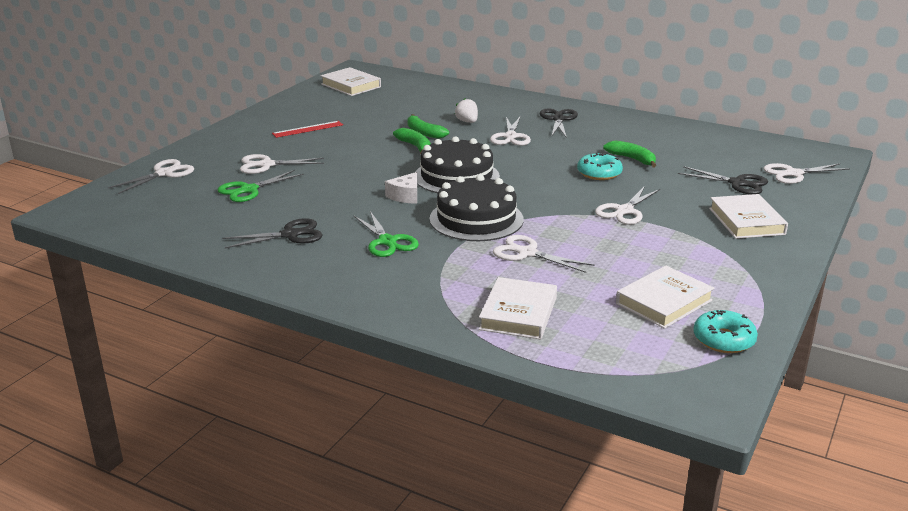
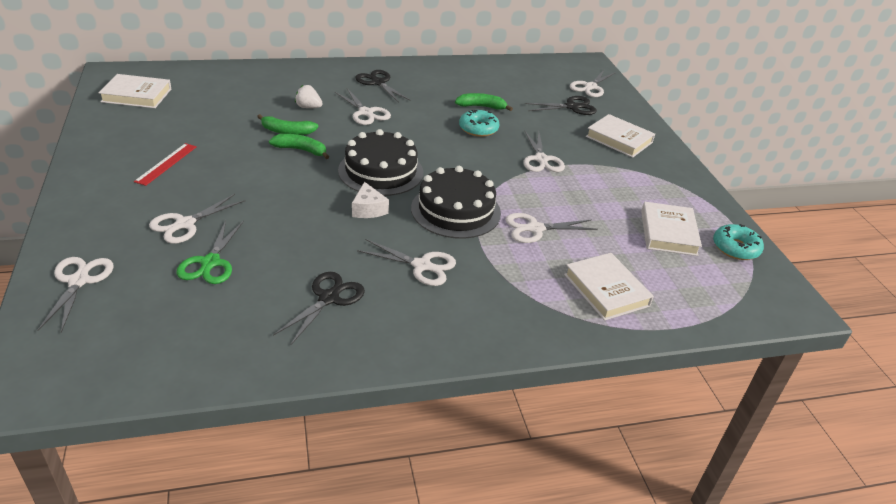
camera: 45 degrees left, 10 degrees up
(387, 241) = (421, 265): green scissors -> white scissors

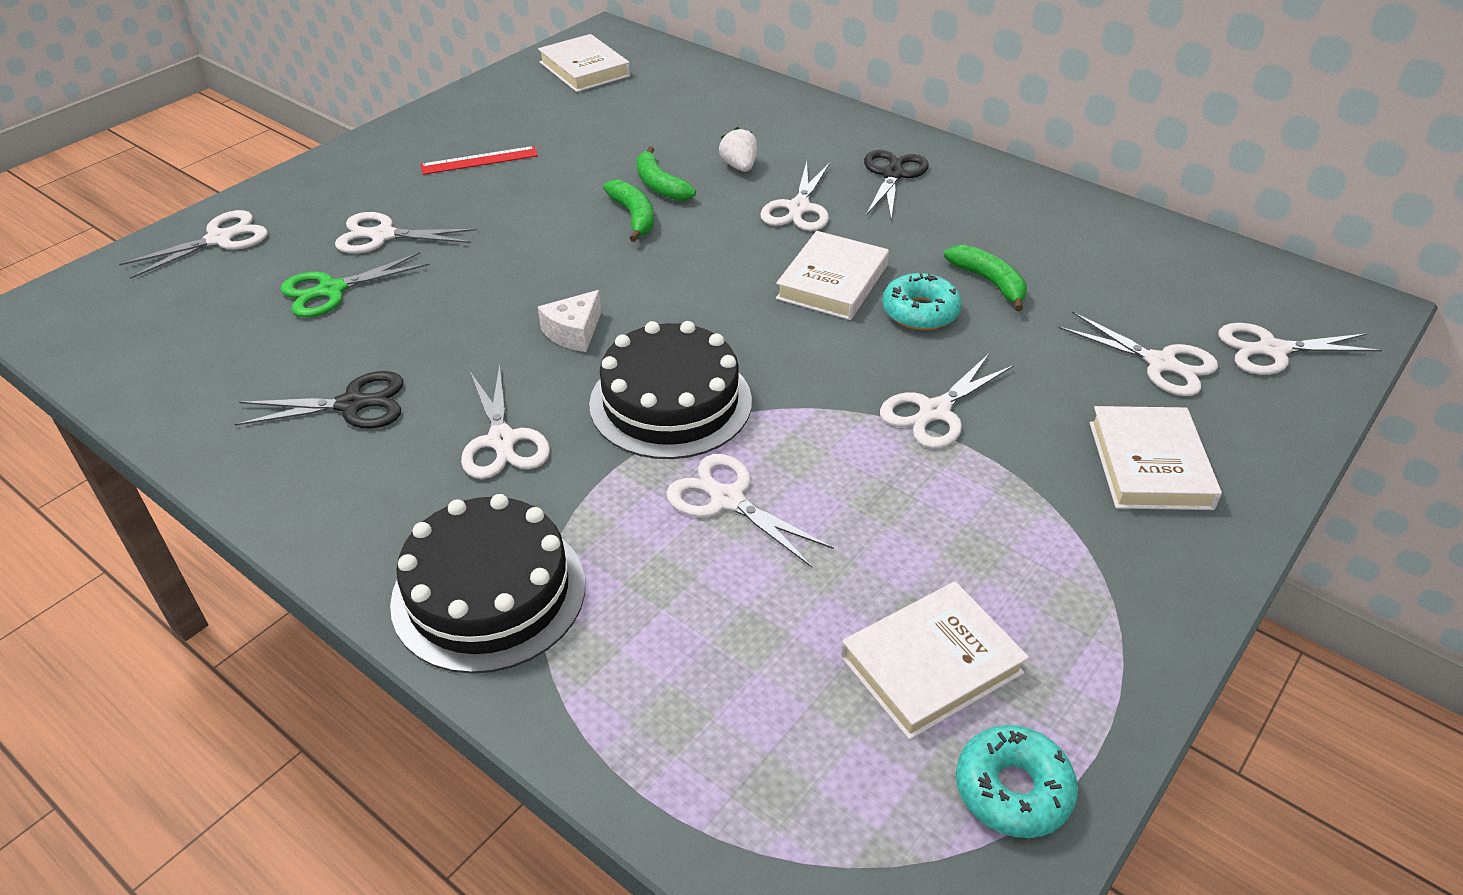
camera: 55 degrees right, 5 degrees up
(381, 171) = (675, 294): black cake -> black cake (489, 593)
(572, 107) = (1160, 363): black scissors -> white scissors
(606, 290) = (657, 658): white book -> white book (832, 282)

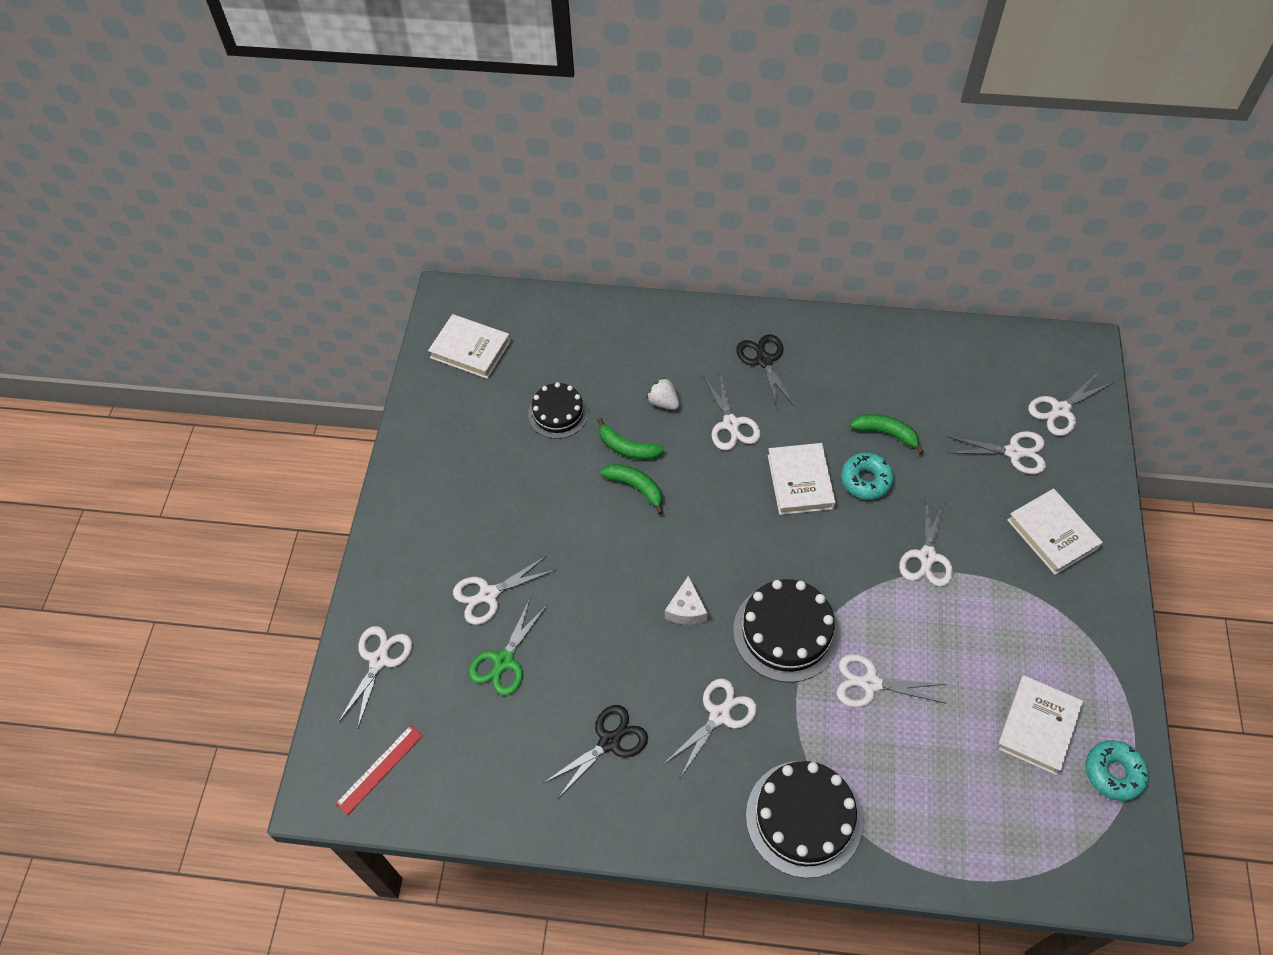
camera: 30 degrees left, 15 degrees up
(479, 160) = (484, 487): red ruler -> red ruler (379, 769)
(502, 440) = (719, 715): white scissors -> white scissors turned 90 degrees counterclockwise
(617, 137) = (558, 413): none -> black cake

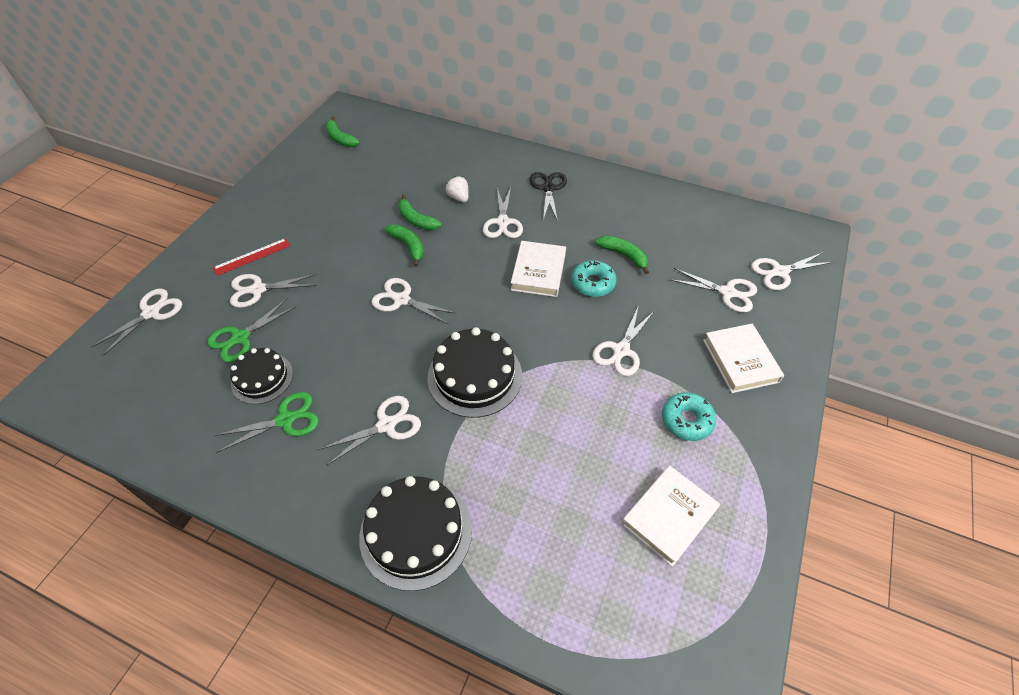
camera: 15 degrees right, 5 degrees down
(379, 769) = (99, 389): red ruler -> red ruler (252, 257)
(470, 349) = (340, 138): white book -> green banana
(558, 413) = (378, 188): black cake -> black cake (262, 378)
(609, 742) = (285, 420): black scissors -> green scissors
(686, 609) = (402, 338): white cheese -> none
(870, 684) = (528, 436): white scissors -> white scissors (402, 300)
(1113, 773) = (731, 582): turquoise donut -> turquoise donut (686, 420)

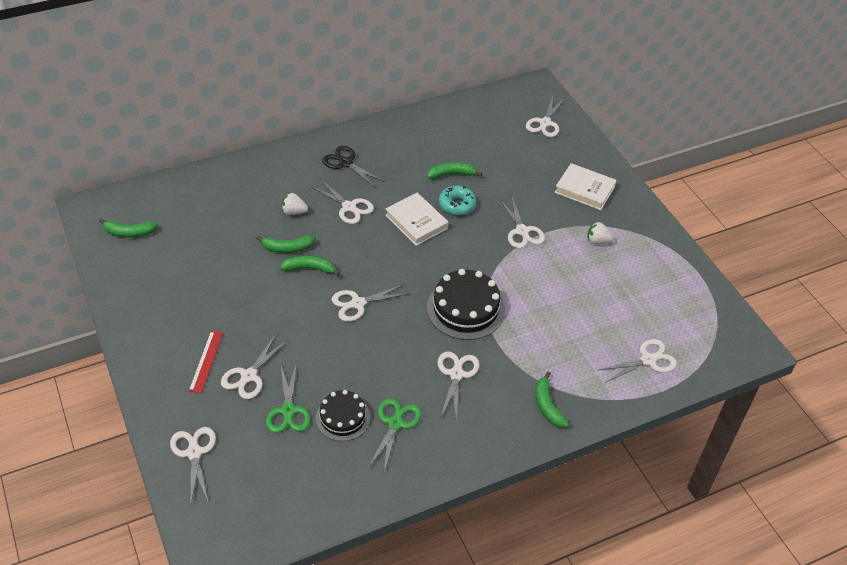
camera: 50 degrees left, 5 degrees down
(416, 532) = (547, 406): black cake -> green banana
(668, 516) = (645, 293): white book -> none
(686, 420) = (597, 241): turquoise donut -> white strawberry
(727, 292) = (533, 155): white scissors -> white scissors (648, 360)

